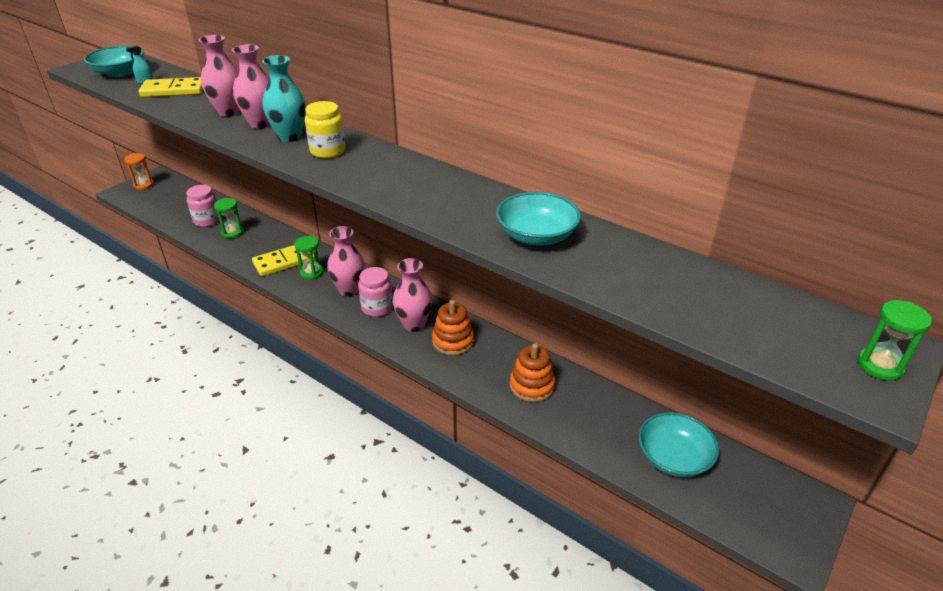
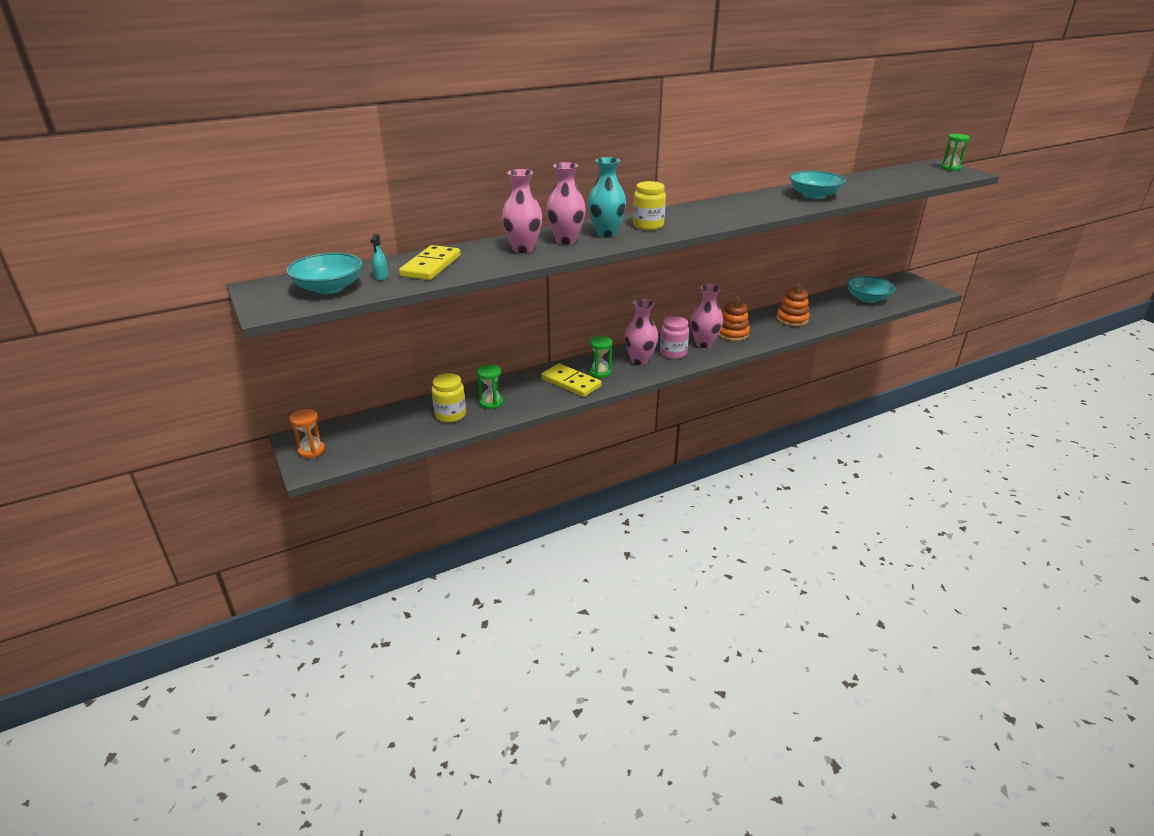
camera: 65 degrees left, 5 degrees down
(207, 221) = (450, 415): pink jar -> yellow jar
(284, 262) = (571, 383): yellow domino -> yellow domino turned 45 degrees counterclockwise

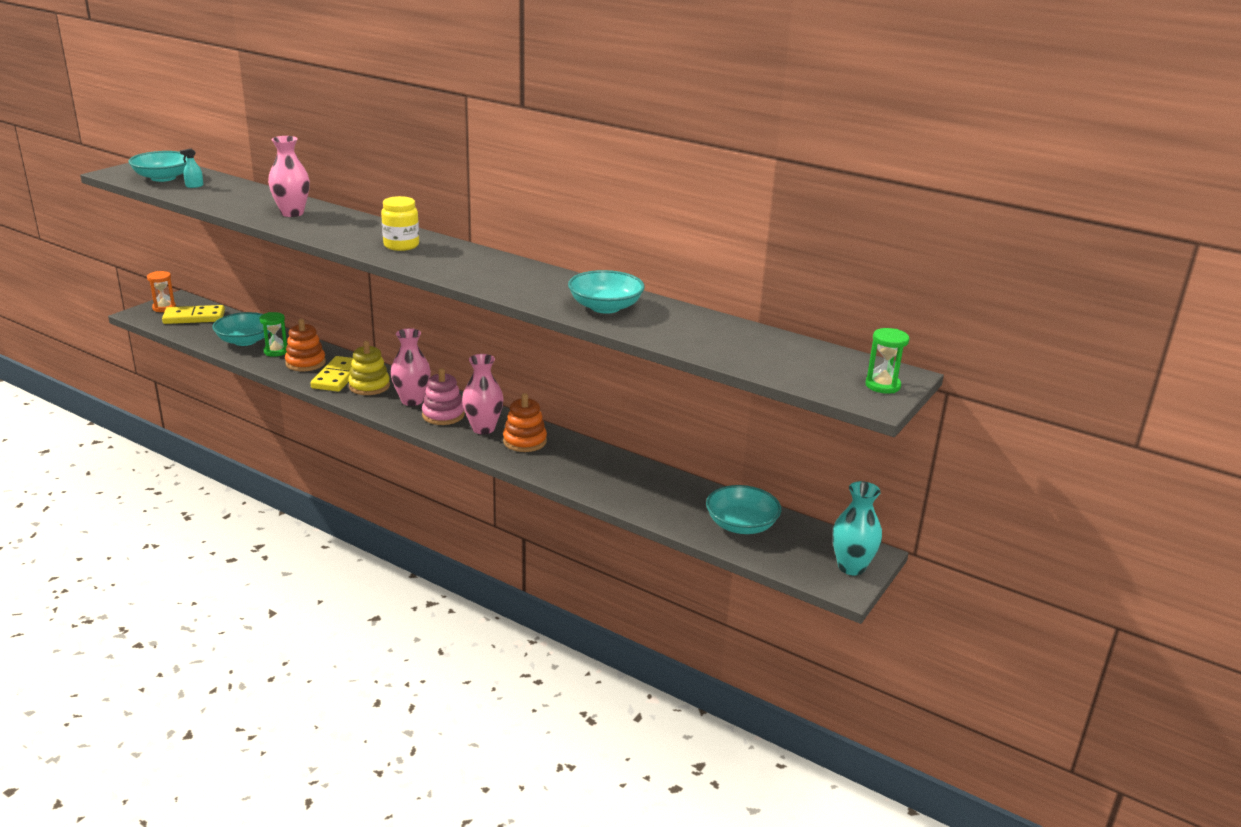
camera: 60 degrees right, 5 degrees down
(431, 266) = (228, 194): yellow domino -> yellow domino (194, 317)
(450, 415) = (245, 341): yellow jar -> turquoise bowl
(566, 240) = (328, 223): pink vase -> none
(600, 372) = (369, 386): green hourglass -> yellow stacking toy
(606, 234) = (360, 233): turquoise vase -> turquoise vase (851, 567)
(673, 353) = (443, 415): pink jar -> pink stacking toy
(792, 320) = (605, 474): orange stacking toy -> orange stacking toy (305, 363)

